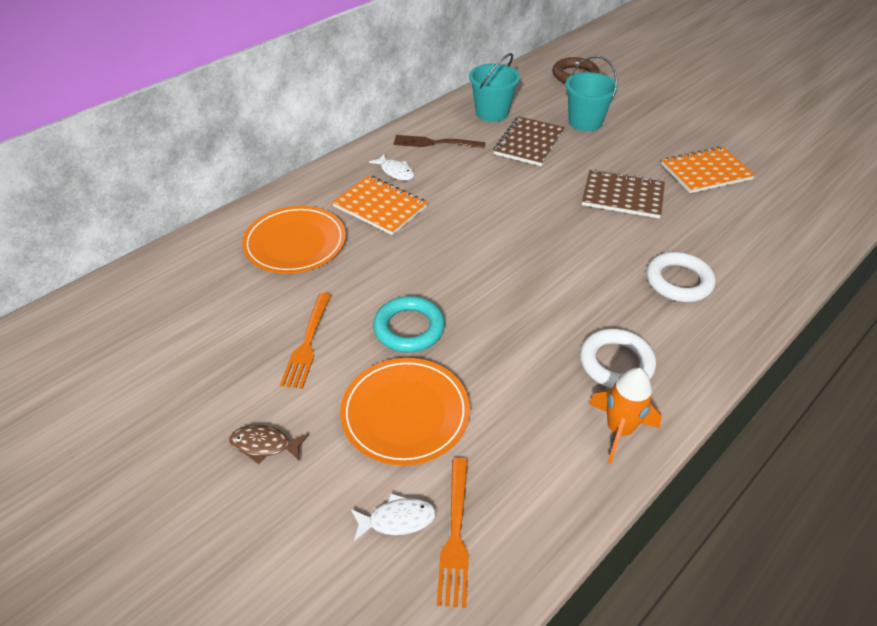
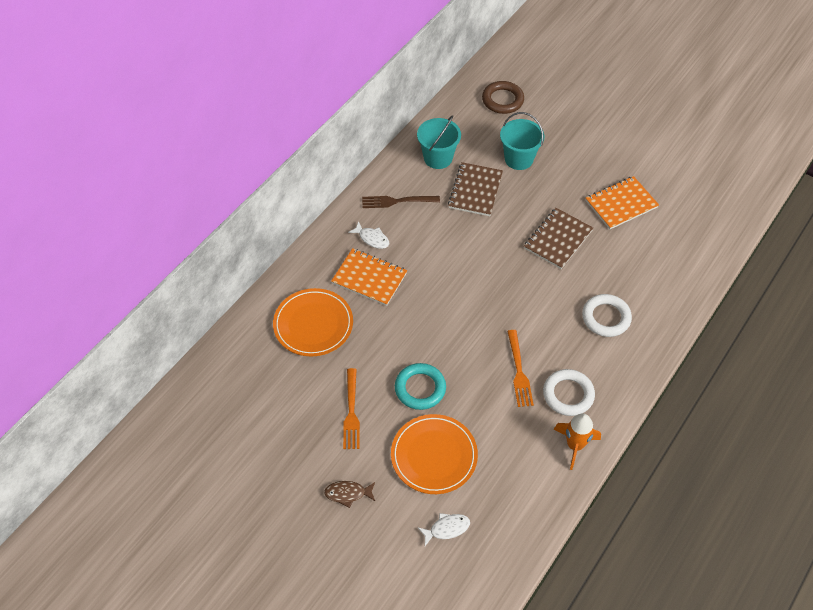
camera: 10 degrees left, 10 degrees up
(455, 535) = (484, 532): orange fork -> orange fork (519, 371)
(622, 196) = (558, 239): brown notebook -> brown notebook turned 60 degrees counterclockwise

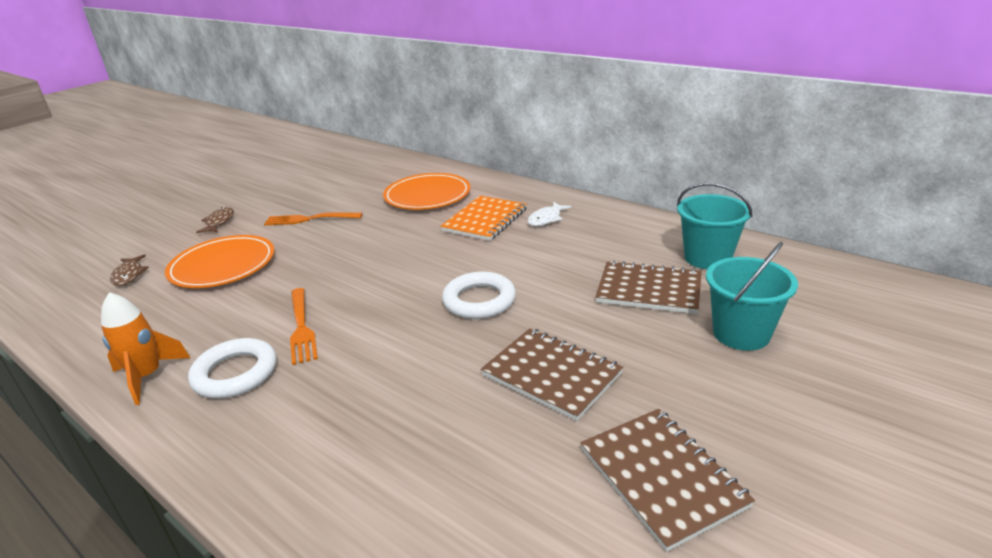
camera: 95 degrees right, 25 degrees down
(397, 201) = (612, 231): brown fork -> none
(420, 388) = (316, 255): turquoise ring -> none
(446, 528) = (129, 275): white fish -> brown fish
(502, 100) = (891, 317): brown ring -> none
(519, 371) = (301, 327): orange fork -> orange fork turned 105 degrees counterclockwise
(606, 318) = (363, 428): white ring -> white ring (479, 300)
(621, 204) = (661, 477): orange notebook -> brown notebook

